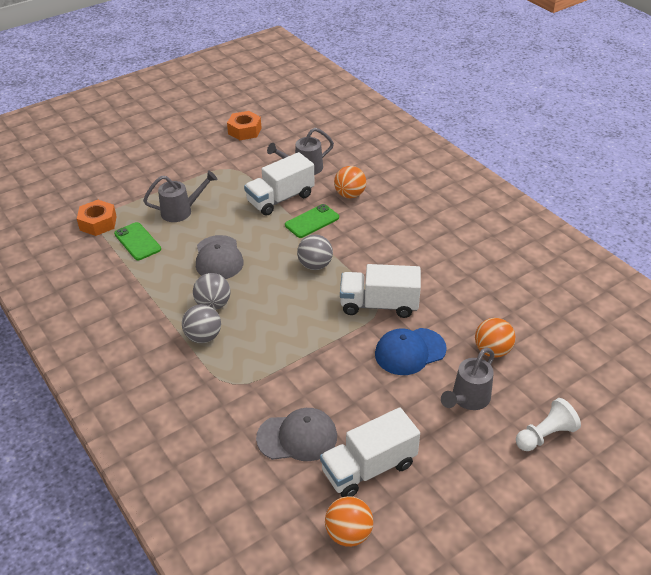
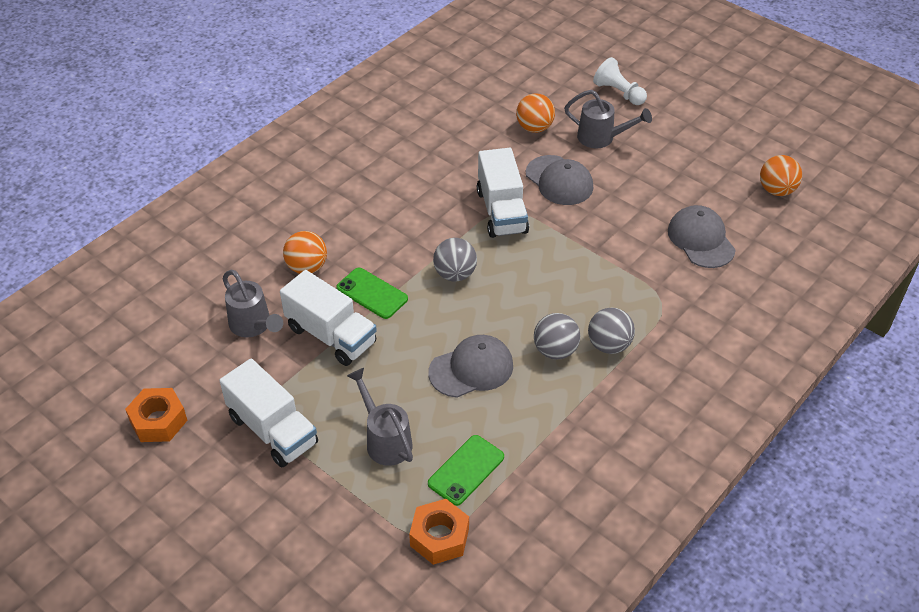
camera: 105 degrees left, 5 degrees up
(369, 468) = (708, 188): white truck -> white truck (272, 430)
(410, 351) = (559, 180): blue cap -> grey cap

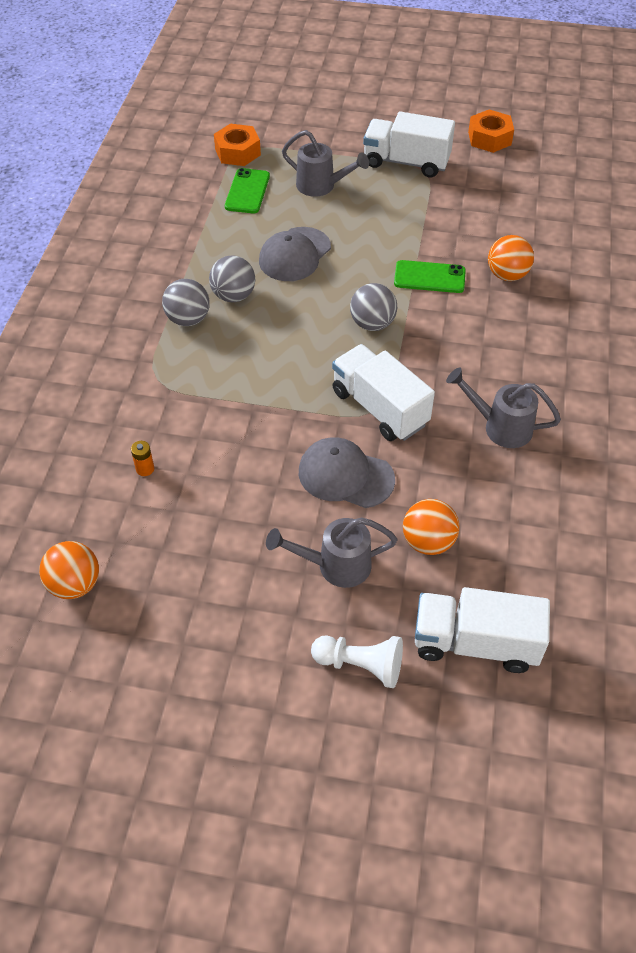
camera: 150 degrees right, 5 degrees up
(253, 326) = (497, 216): grey watering can -> grey watering can (500, 427)
(331, 335) = (429, 233): white truck -> white truck (475, 643)
(701, 239) = (145, 469): grey cap -> orange battery

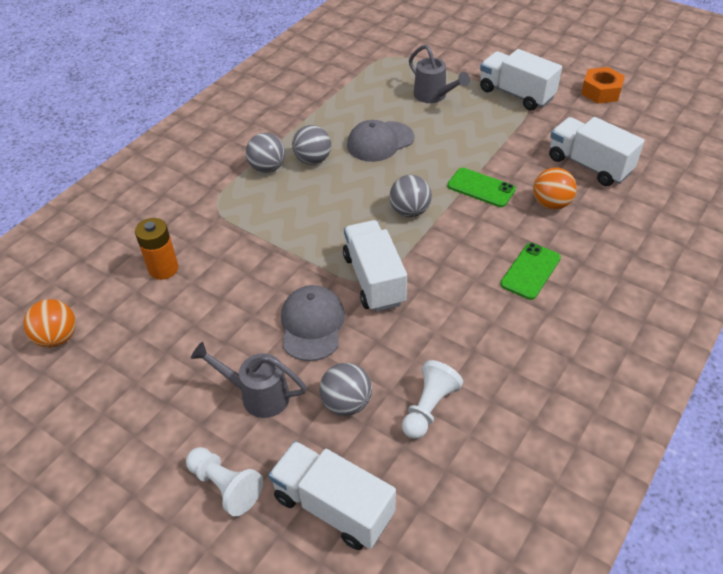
camera: 25 degrees right, 5 degrees down
(145, 469) = (163, 269): orange battery -> orange battery, size x1.93
(237, 152) = (383, 56): orange nut -> none
(247, 191) = (373, 86): green phone -> green phone (530, 271)
(345, 475) = (312, 325): grey cap -> grey cap turned 45 degrees clockwise
(428, 542) = (346, 403): orange ball -> grey ball
(500, 427) = (469, 328): grey watering can -> none
(508, 518) = (429, 408): none -> white pawn
(521, 223) = (589, 165): none -> white truck

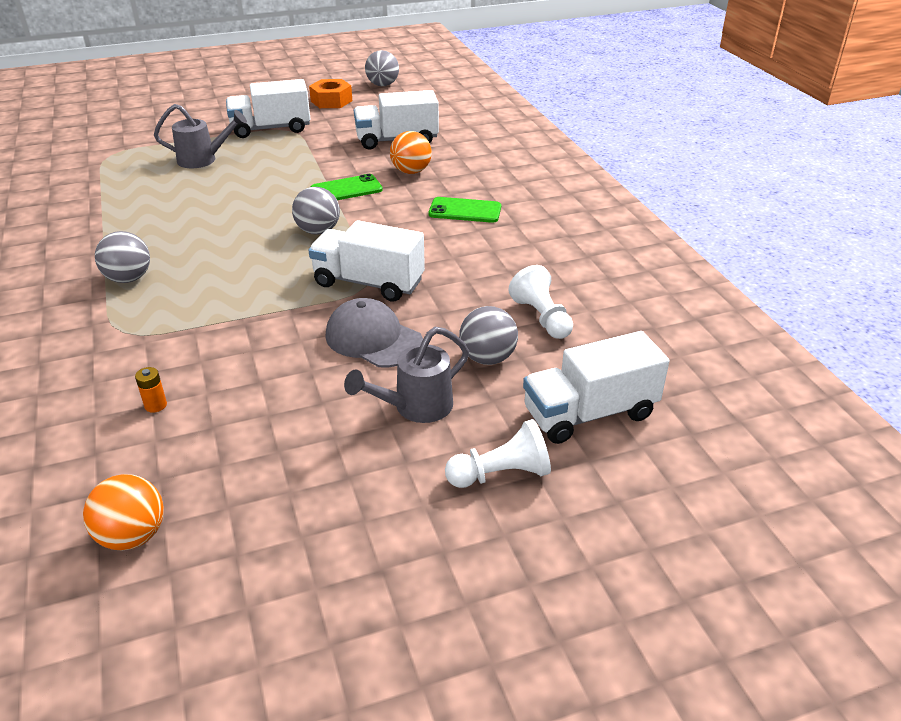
camera: 55 degrees left, 10 degrees down
(163, 269) = (155, 405): orange battery -> orange battery, size x0.52
(313, 160) = (166, 249): grey ball -> grey ball (382, 85)
(380, 142) = (209, 207): grey cap -> none
(530, 271) = (465, 211): green phone -> green phone turned 60 degrees counterclockwise

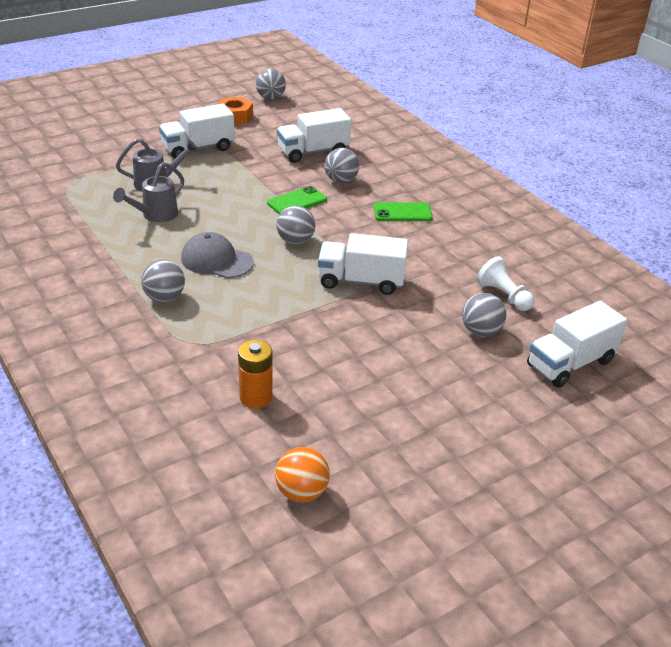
camera: 15 degrees left, 0 degrees up
(155, 405) = (256, 397): orange battery -> orange battery, size x1.93
(373, 339) = (390, 326): grey cap -> grey cap (216, 260)
(411, 171) = (341, 181): orange ball -> grey ball
(415, 407) = (449, 374): grey watering can -> grey watering can (155, 215)
(501, 474) = (531, 413): white pawn -> none

